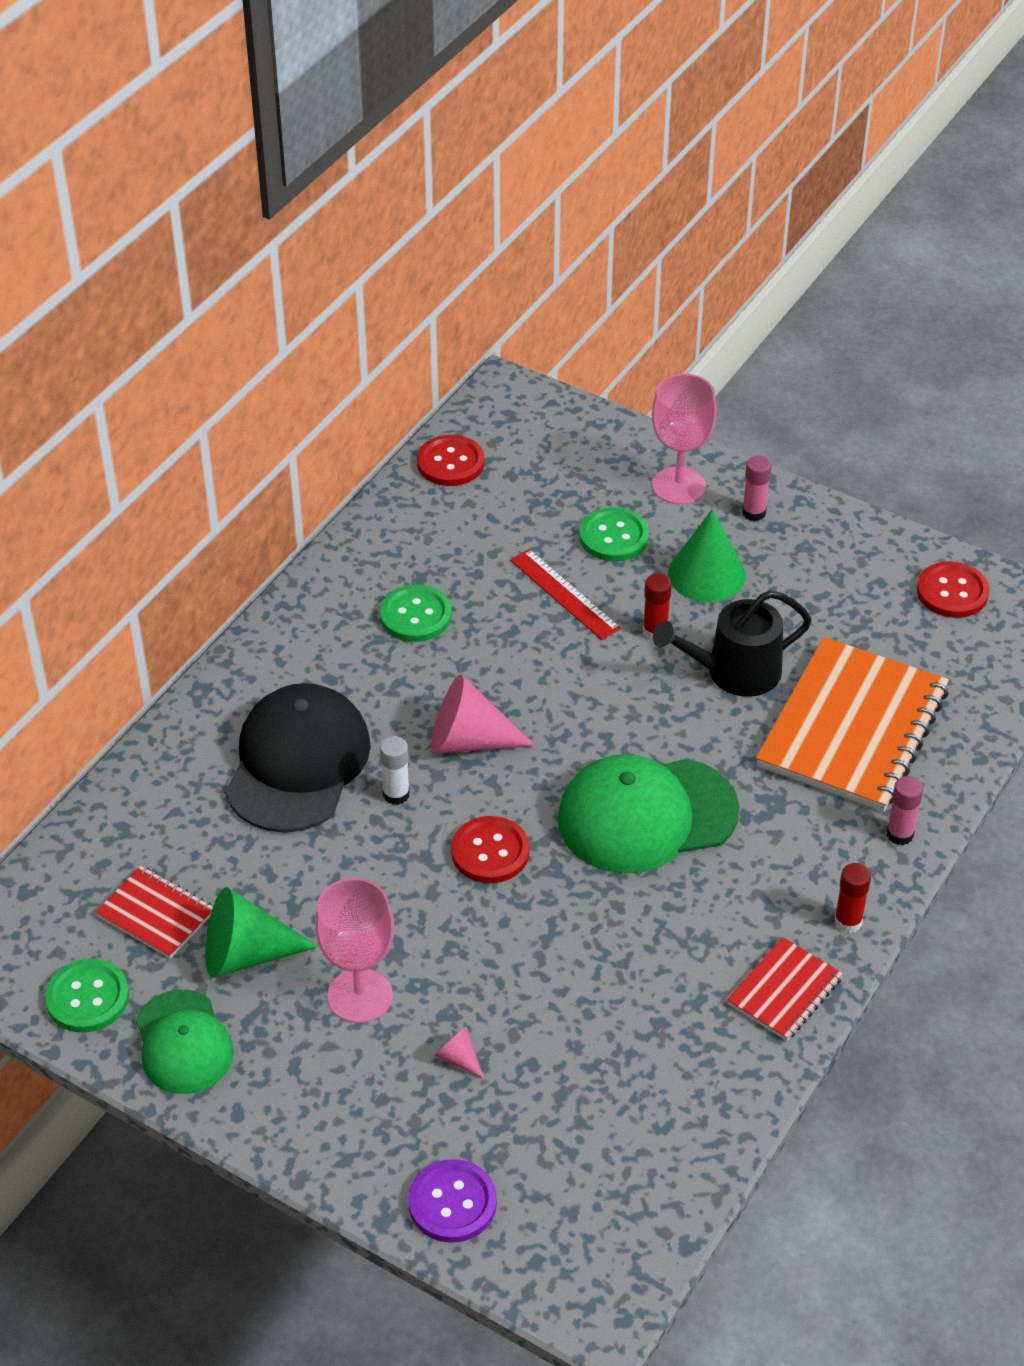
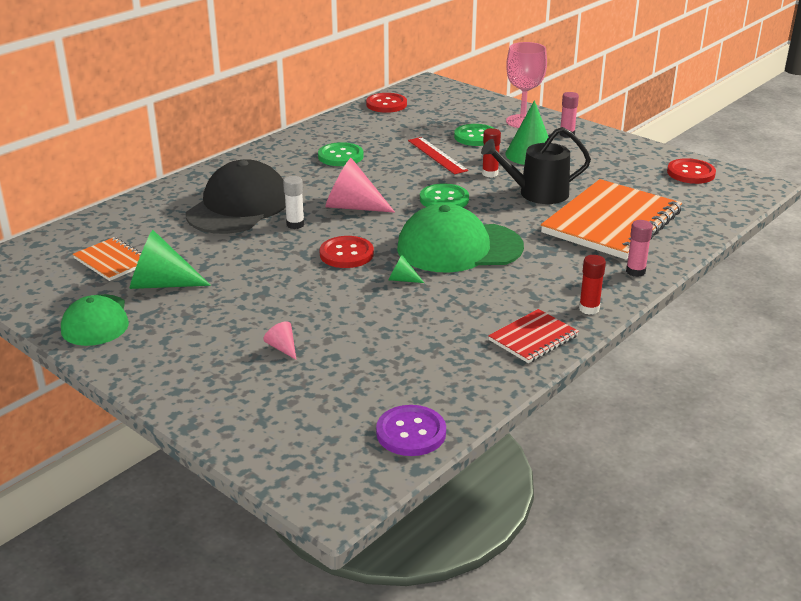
camera: 10 degrees right, 15 degrees down
(87, 998) = (45, 293): green button -> green button (444, 199)
(156, 914) = (112, 261): red notebook -> orange notebook
(360, 996) = (227, 310): pink goblet -> none
(452, 1203) = (244, 423): purple button -> purple button (411, 433)
(583, 896) = (402, 279): none -> green cone

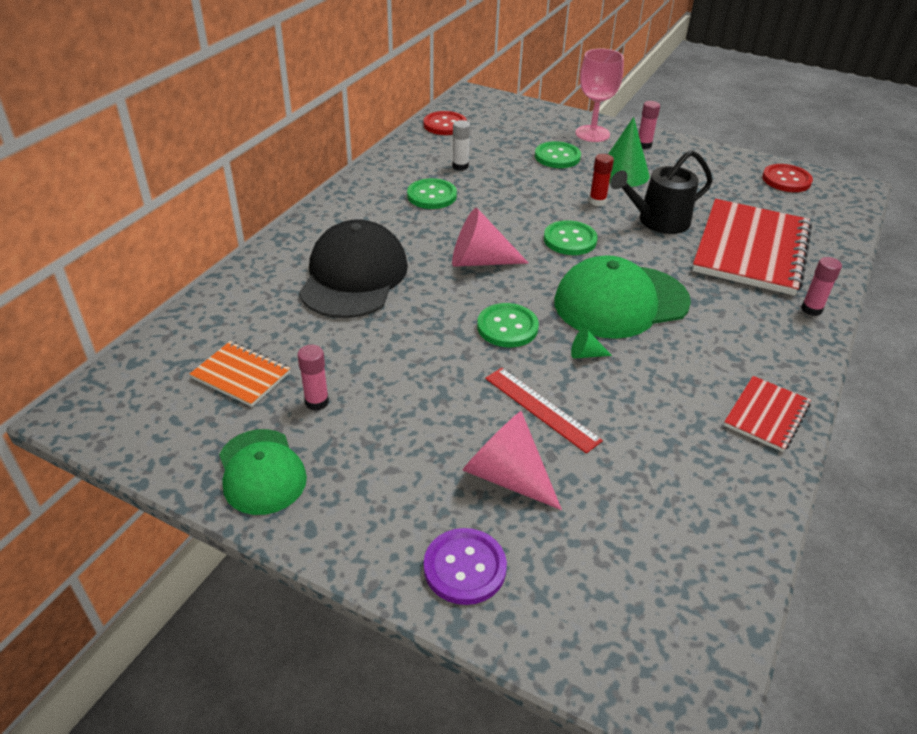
camera: 15 degrees left, 10 degrees up
(161, 284) = (317, 402): green cone -> pink glue stick
(282, 348) = (507, 476): pink cone -> pink cone, size x2.15
(295, 224) = (430, 293): white glue stick -> white glue stick (460, 166)
(346, 254) = (507, 327): red button -> green button
(411, 433) = (718, 580): purple button -> purple button (464, 568)
(437, 155) = (531, 184): red ruler -> red ruler (541, 408)
(589, 309) = (797, 365): red glue stick -> none
(612, 222) = (751, 249): orange notebook -> red notebook

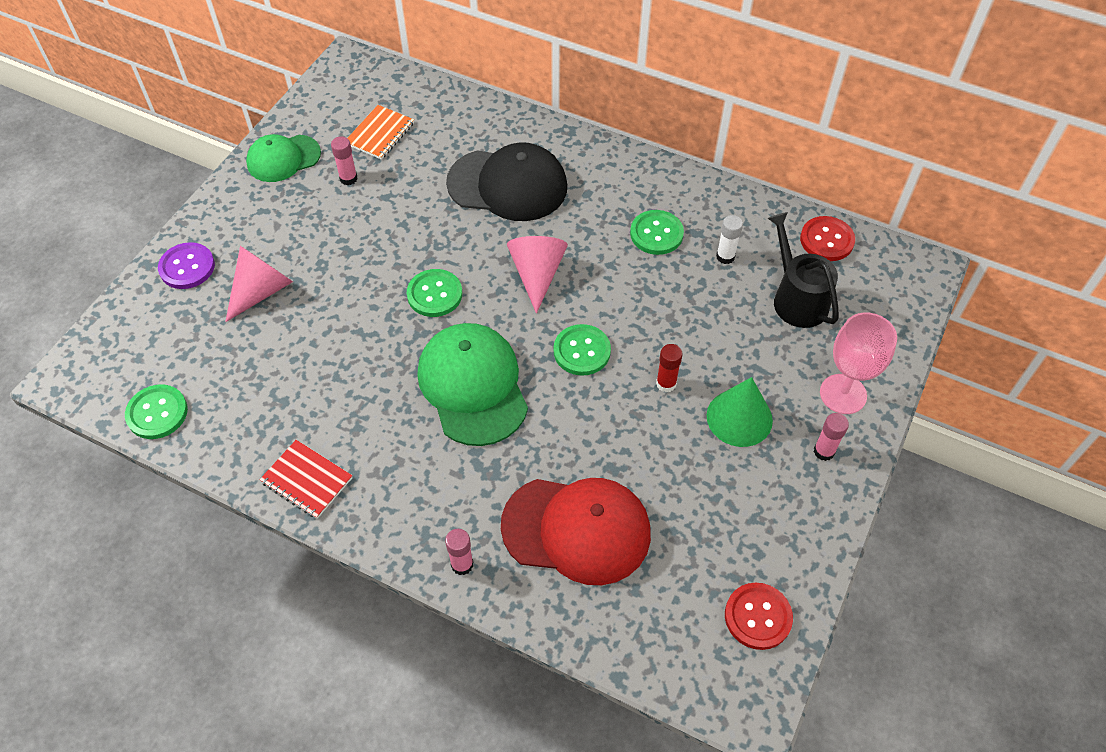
camera: 90 degrees right, 15 degrees up
(541, 408) = (329, 315): red ruler -> none
(557, 157) = (769, 351): green button -> green button (157, 413)
(586, 354) = (395, 350): green cone -> none
(658, 221) = (629, 441): black watering can -> black watering can (797, 299)
(751, 249) = (577, 529): red notebook -> red cap

